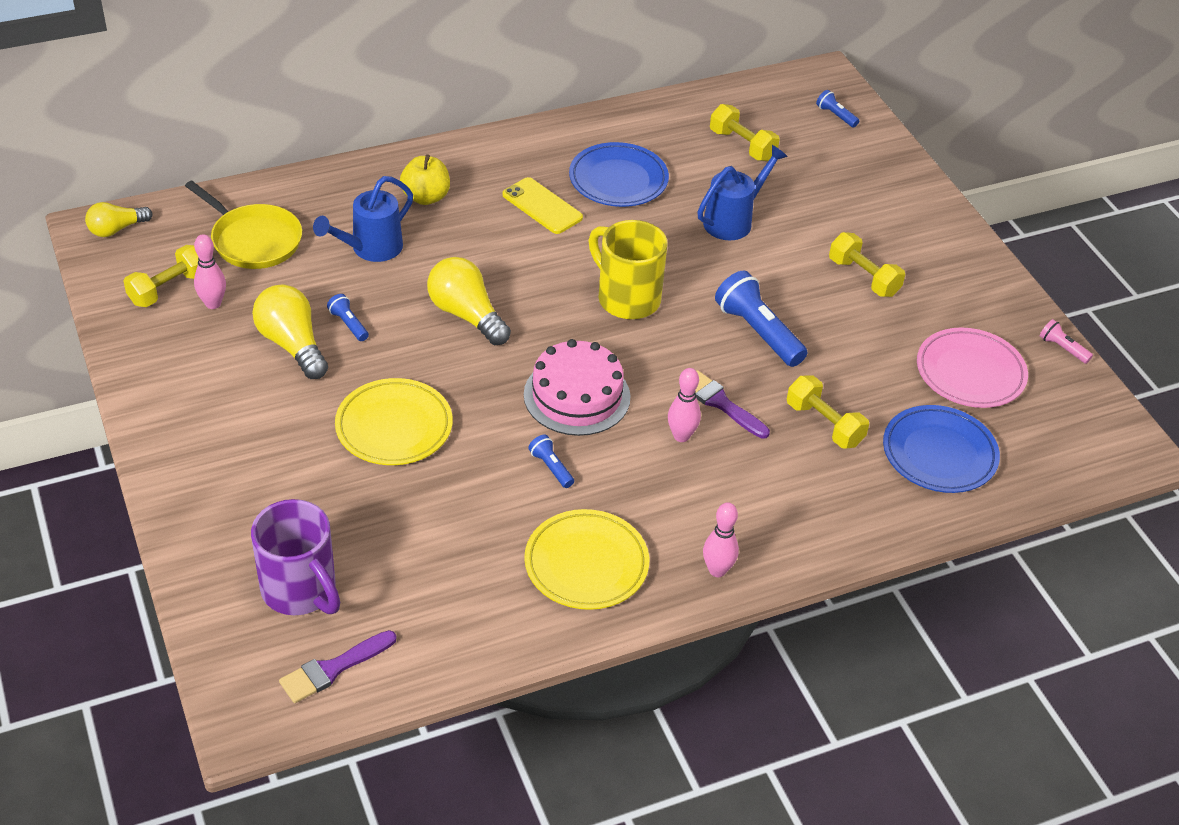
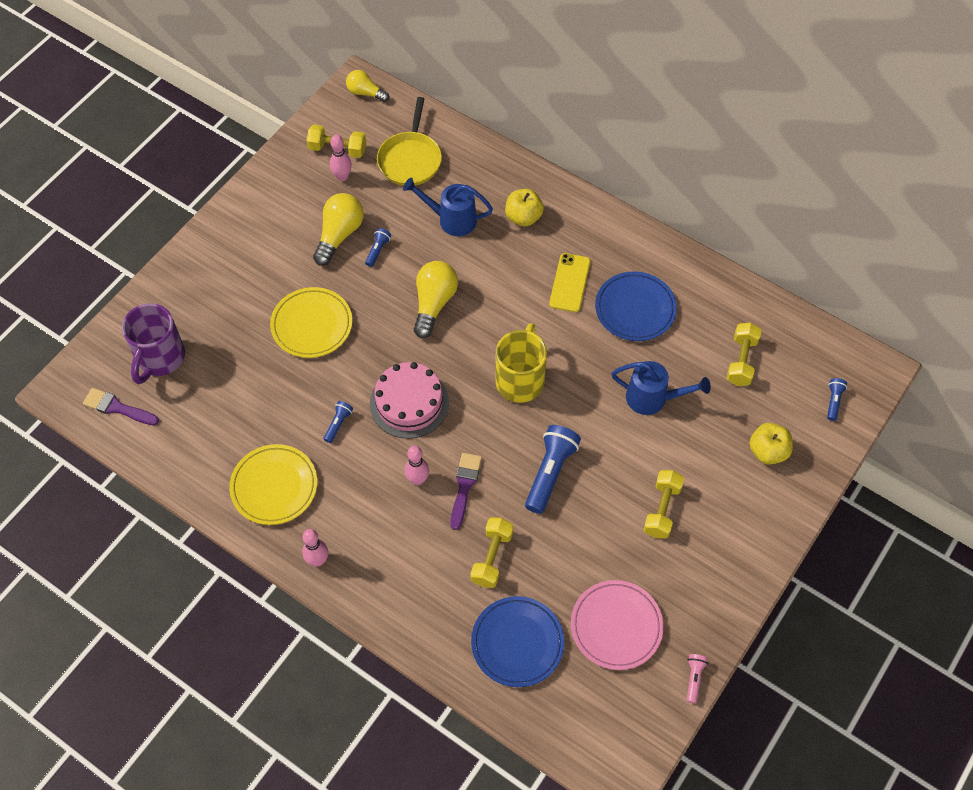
camera: 60 degrees right, 15 degrees up
(855, 180) = (767, 451): none -> yellow apple

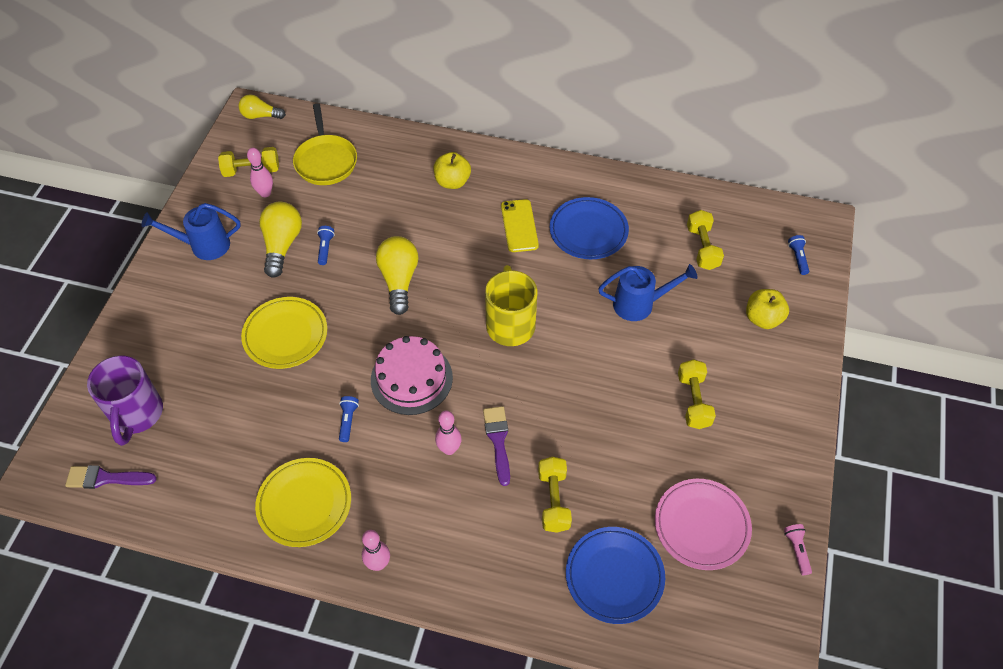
camera: 20 degrees left, 5 degrees down
(451, 219) = (386, 202): blue watering can -> blue watering can (204, 245)
(550, 472) = (575, 401): blue flashlight -> none

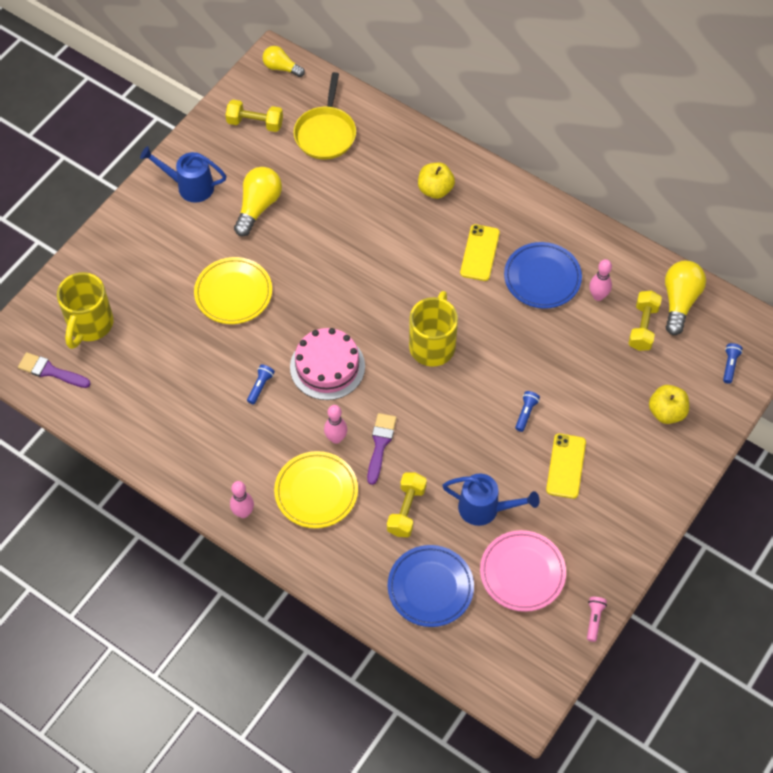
camera: 20 degrees right, 5 degrees up
(137, 415) = (89, 325): purple mug -> yellow mug
(265, 193) = (260, 150): pink bowling pin -> pink bowling pin (598, 296)
(304, 504) = (201, 445): yellow plate -> yellow plate (316, 492)
(325, 248) = (295, 221): blue flashlight -> blue flashlight (526, 413)
(399, 280) = (350, 273): yellow light bulb -> yellow light bulb (679, 301)
(639, 304) = (558, 363): blue watering can -> blue watering can (485, 509)
(693, 401) = (566, 466): yellow dumbbell -> yellow phone

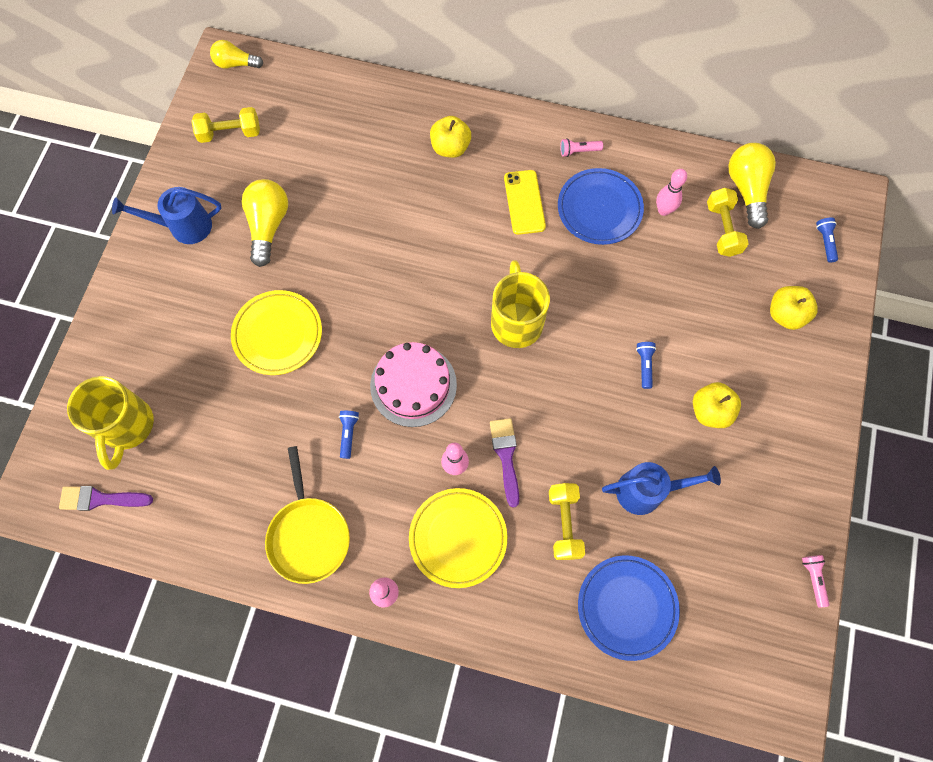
camera: 20 degrees left, 10 degrees up
(325, 133) = (311, 122): yellow pan -> yellow pan (308, 536)
(522, 572) = (716, 552): pink plate -> none
(545, 225) = (578, 151): none -> pink flashlight
(566, 466) = (710, 411): yellow phone -> yellow apple

